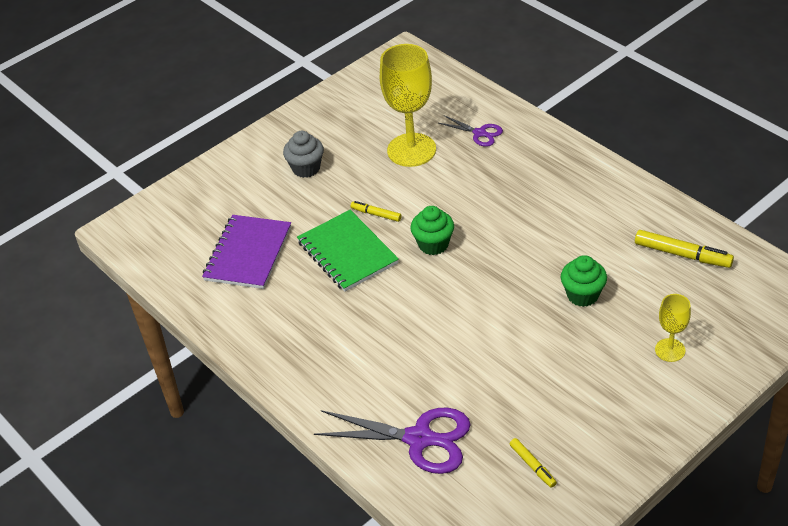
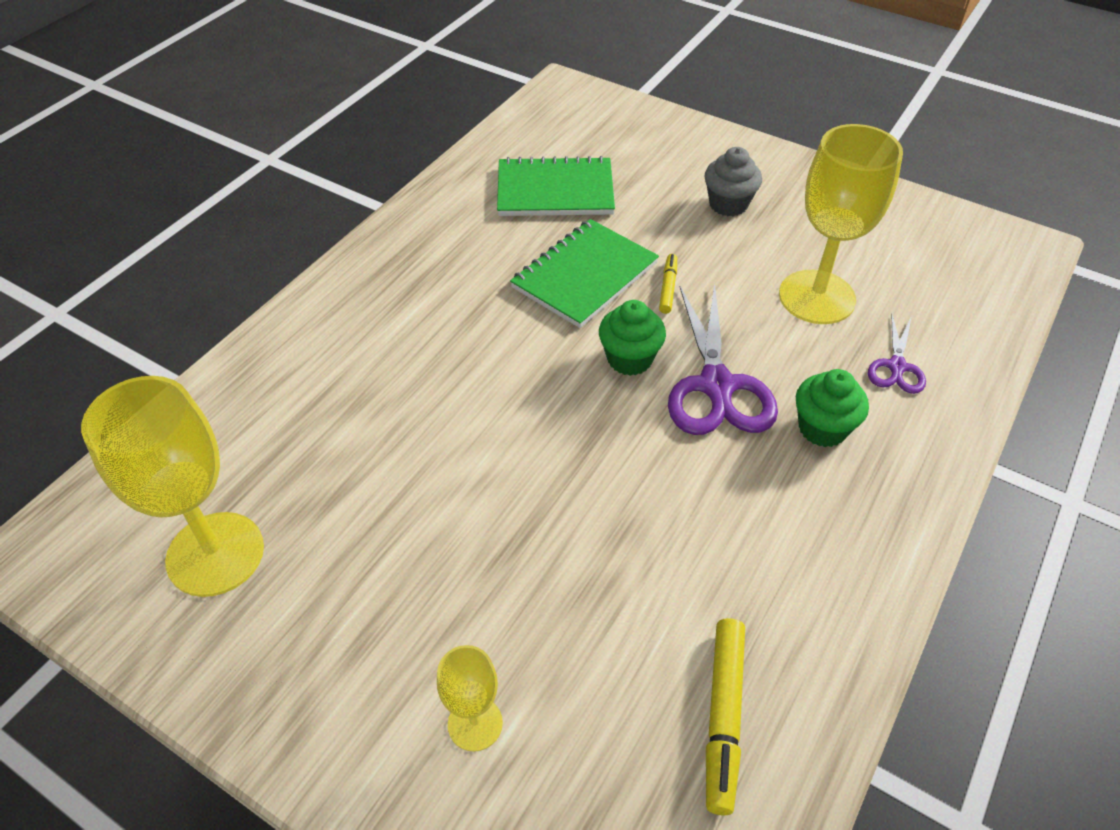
camera: 70 degrees right, 5 degrees up
(248, 254) = (555, 190): purple notebook -> green notebook
(419, 439) = (263, 414): purple scissors -> purple scissors (716, 385)
(532, 465) = (215, 554): yellow marker -> yellow goblet
(582, 295) = (576, 566): green cupcake -> green cupcake (822, 428)

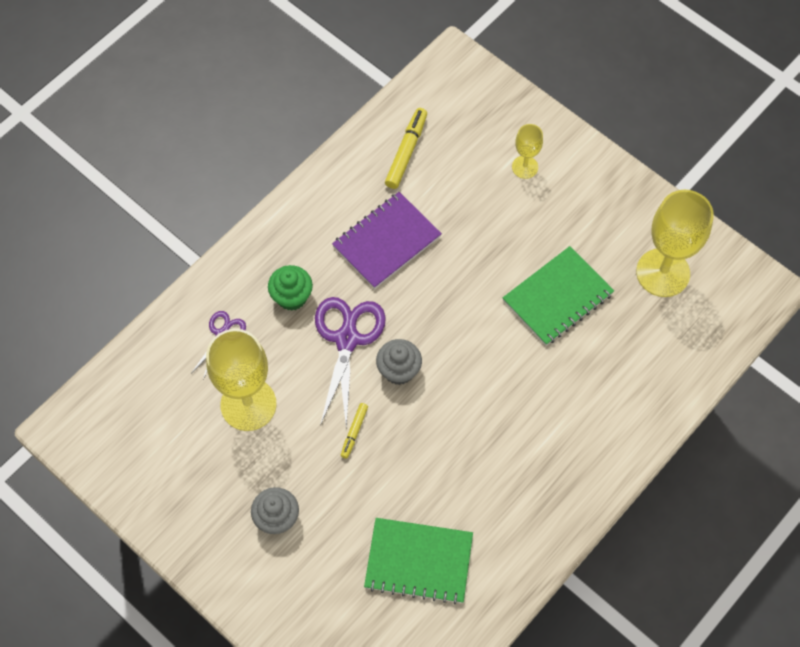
camera: 170 degrees left, 15 degrees up
(584, 275) = (413, 455): green notebook -> green notebook (557, 297)
(629, 359) = (399, 370): green cupcake -> grey cupcake
(705, 533) = (386, 241): none -> purple notebook

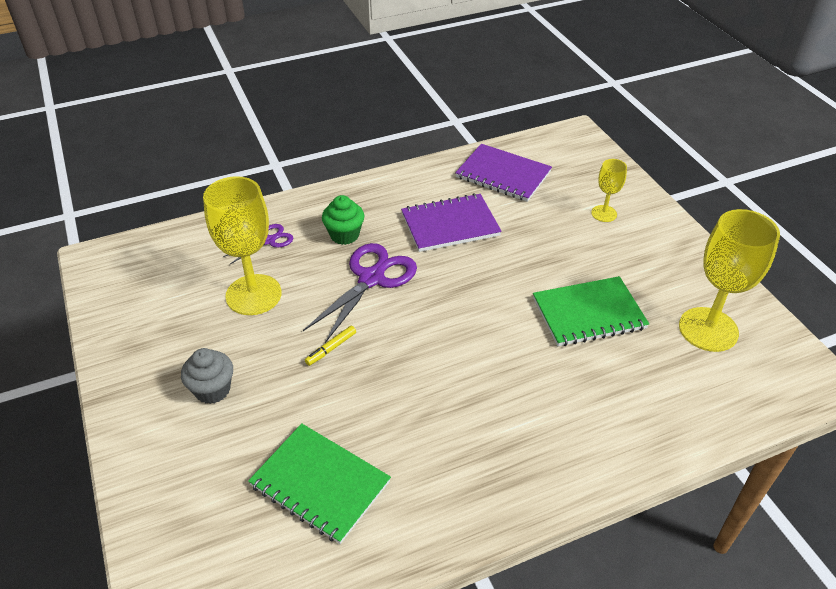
camera: 25 degrees right, 20 degrees down
(399, 370) = (403, 317): grey cupcake -> none
(406, 152) = (503, 175): yellow marker -> purple notebook

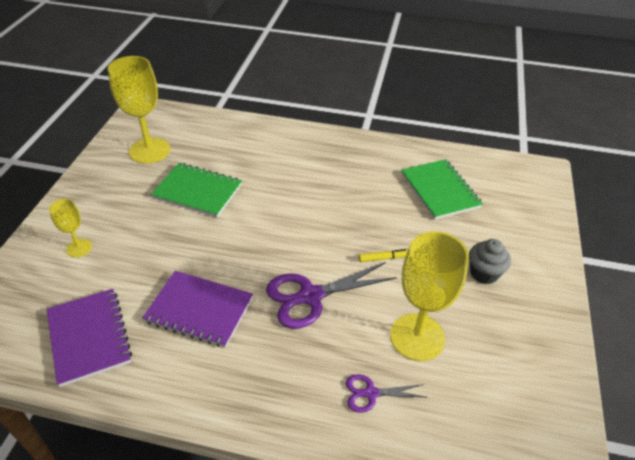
camera: 145 degrees left, 0 degrees up
(344, 235) = (296, 355): green cupcake -> none

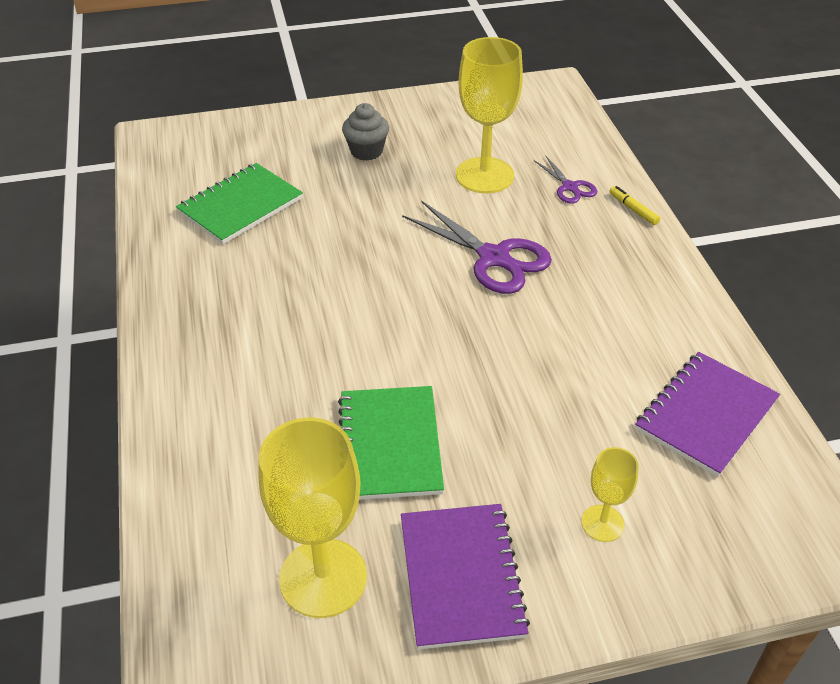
camera: 115 degrees left, 0 degrees up
(199, 310) = (587, 337): purple notebook -> purple notebook (461, 576)
(383, 258) = (395, 221): yellow marker -> yellow marker (633, 209)

